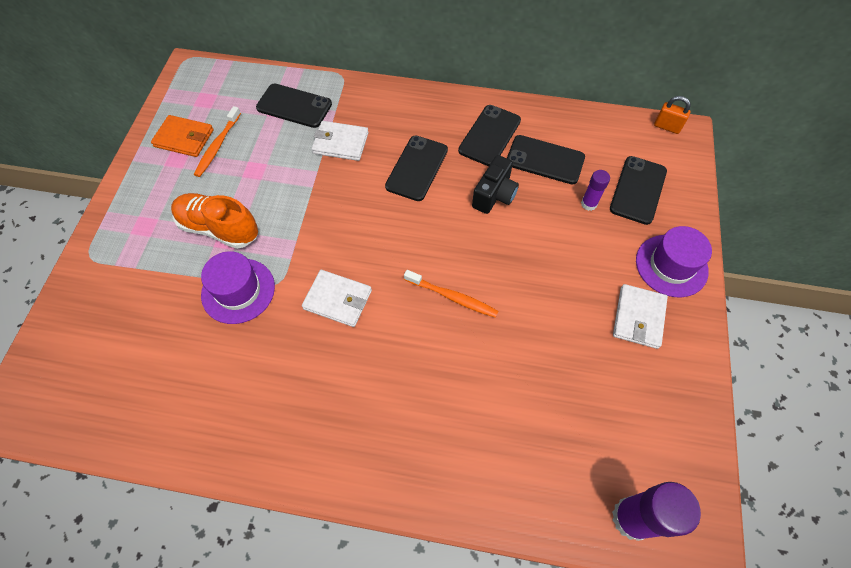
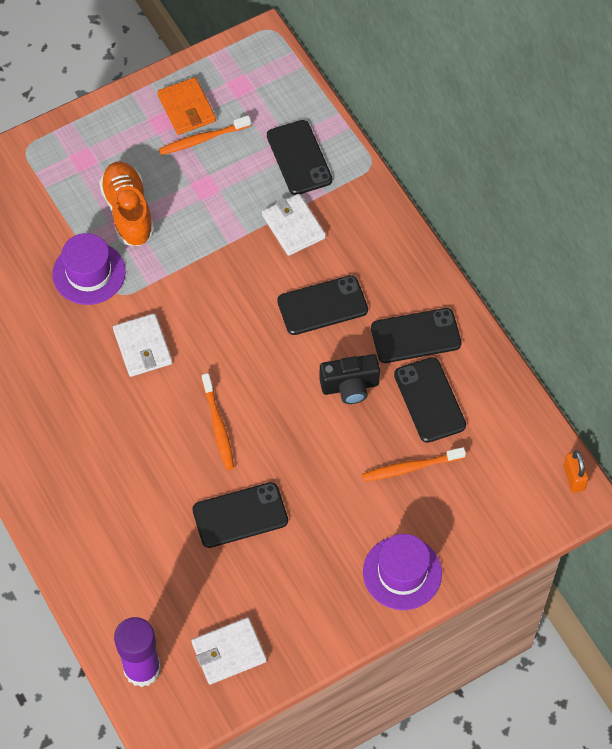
camera: 50 degrees right, 0 degrees up
(589, 204) = (411, 467): purple glue stick -> orange toothbrush
(638, 190) = (466, 498): black phone -> black phone (240, 515)
(638, 317) = (323, 576): white wallet -> white wallet (229, 652)

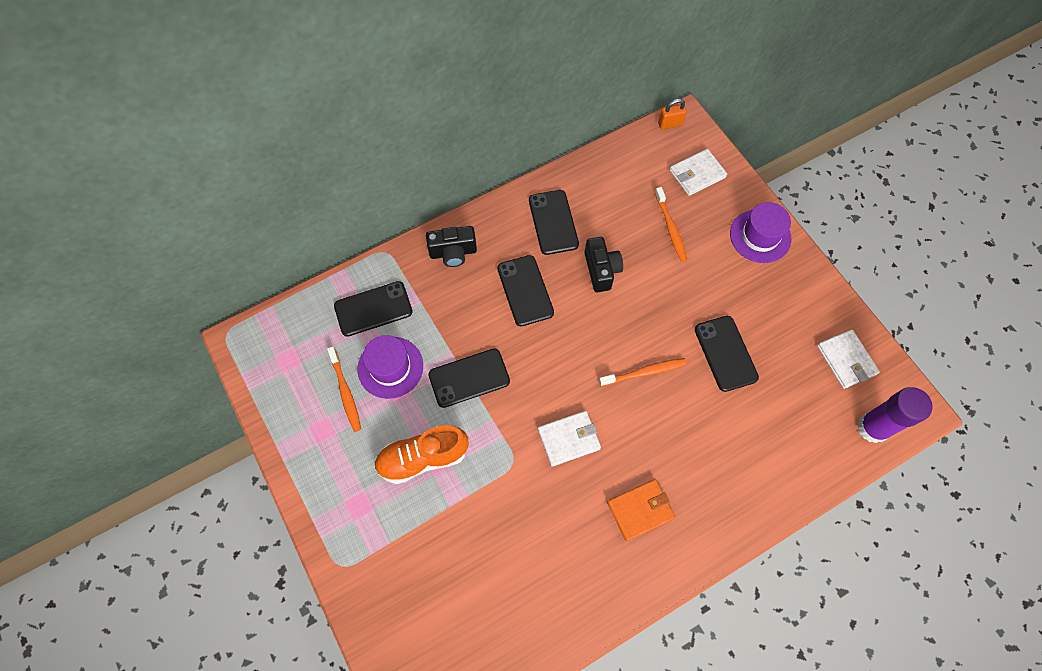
camera: 90 degrees left, 5 degrees up
(89, 273) = (490, 492): purple hat -> purple hat (390, 367)
(186, 108) = (308, 408): orange wallet -> orange wallet (640, 510)
(293, 226) = (445, 313): white wallet -> white wallet (697, 174)
(371, 232) = (453, 253): none -> black camera
(429, 400) = (611, 214): black phone -> black phone (469, 378)

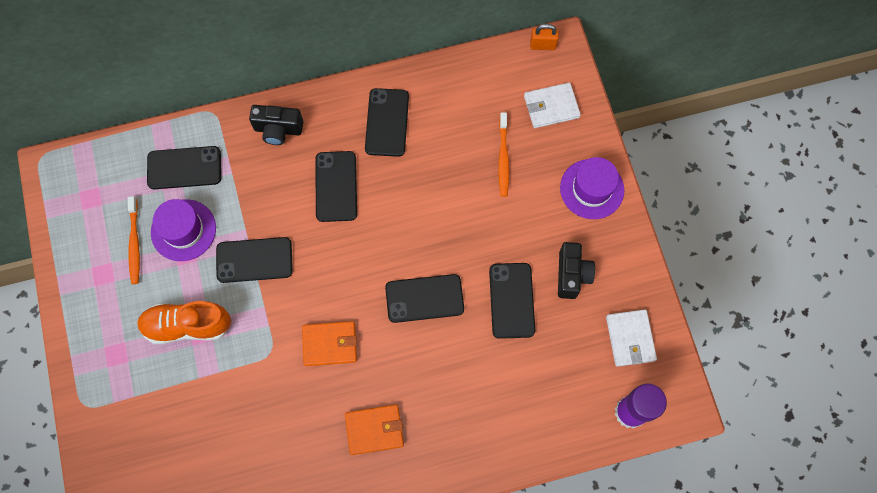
camera: 15 degrees right, 5 degrees up
(569, 439) = (330, 344): white wallet -> orange wallet
(601, 270) = (418, 184): black camera -> black camera (572, 275)
(644, 372) = (424, 298): orange toothbrush -> black phone

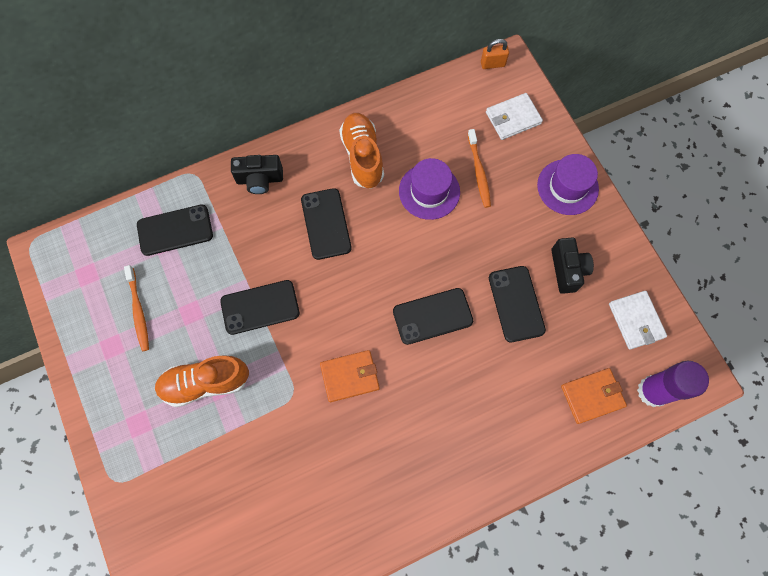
camera: 10 degrees left, 0 degrees up
(183, 230) = (185, 290): purple hat -> purple hat (429, 191)
(374, 430) = (410, 453): orange wallet -> orange wallet (592, 396)
(387, 122) = (362, 156): black phone -> orange shoe

